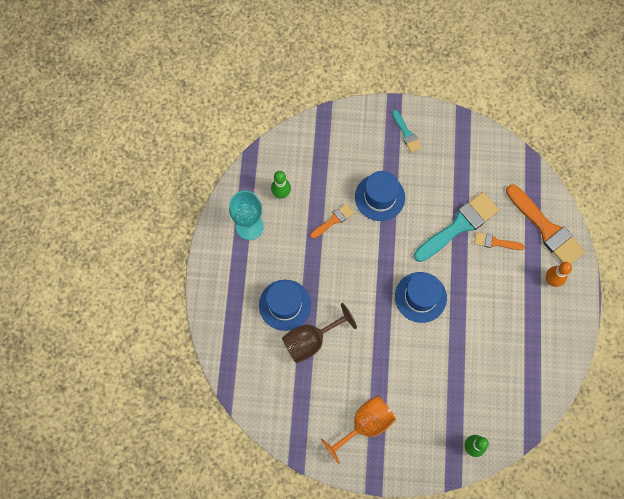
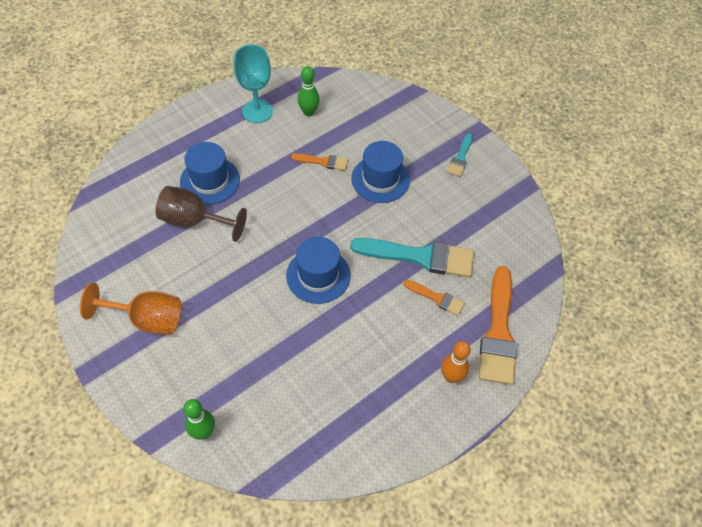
camera: 45 degrees right, 15 degrees down
(495, 242) = (437, 298): orange brush -> orange brush turned 150 degrees clockwise

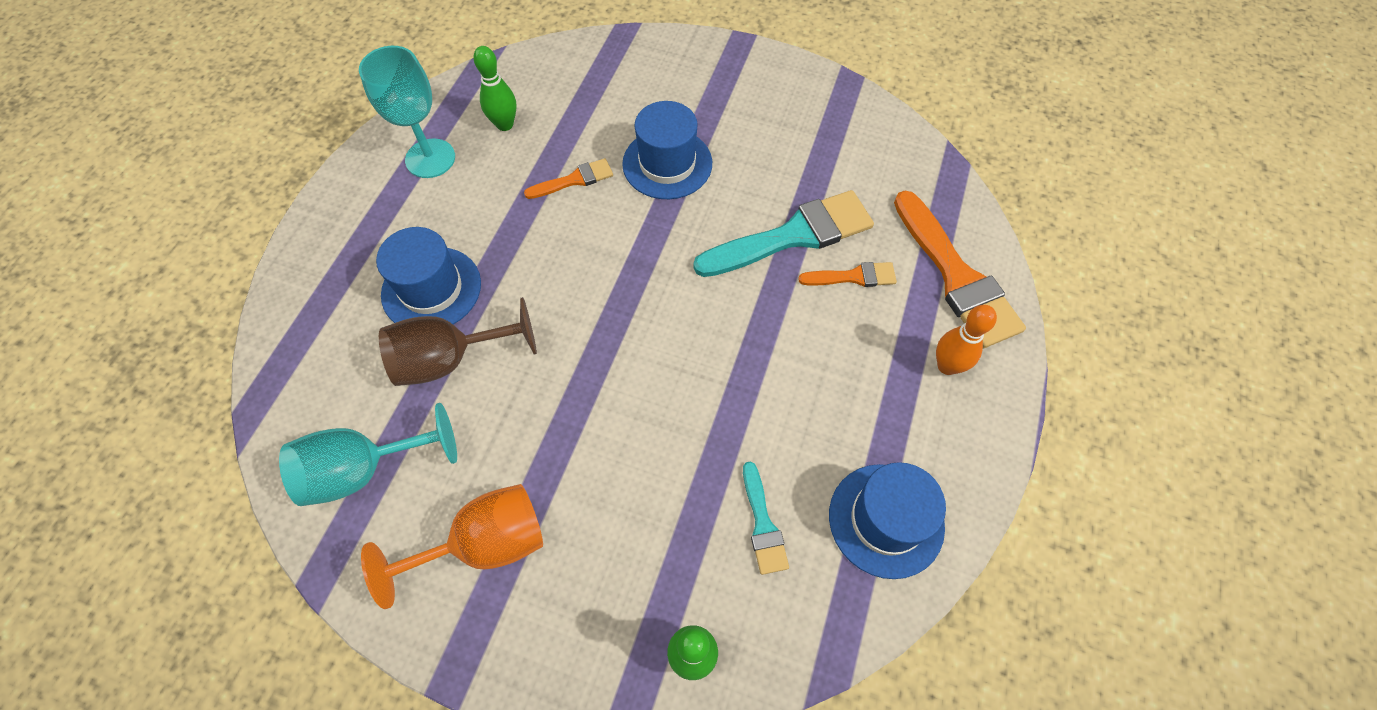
camera: 30 degrees left, 5 degrees up
(119, 251) = (365, 469): none -> turquoise goblet
(318, 275) = (683, 335): blue hat -> blue hat (886, 520)
(460, 158) = (745, 86): turquoise brush -> turquoise brush (763, 524)

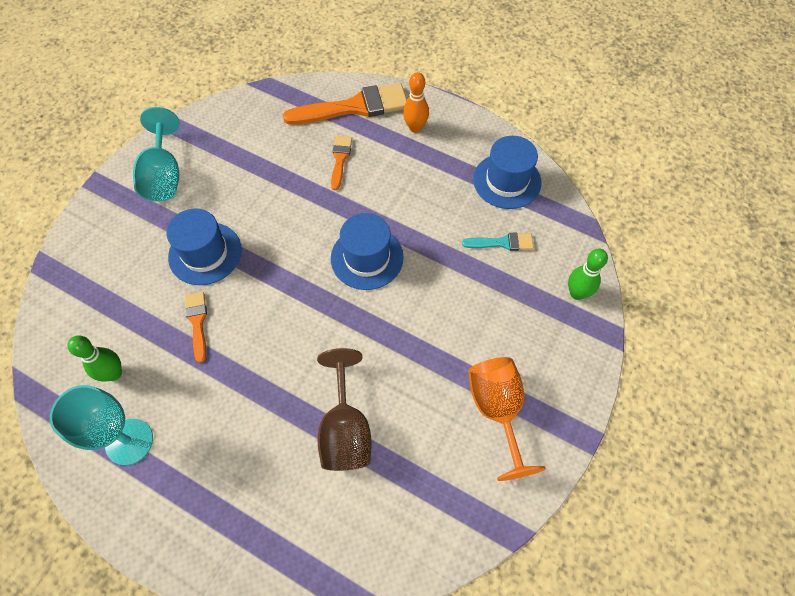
camera: 80 degrees left, 0 degrees up
(365, 469) = (428, 498): turquoise goblet -> turquoise goblet (164, 175)
(431, 289) = (274, 443): blue hat -> blue hat (367, 258)
(793, 236) = (297, 186): turquoise brush -> none

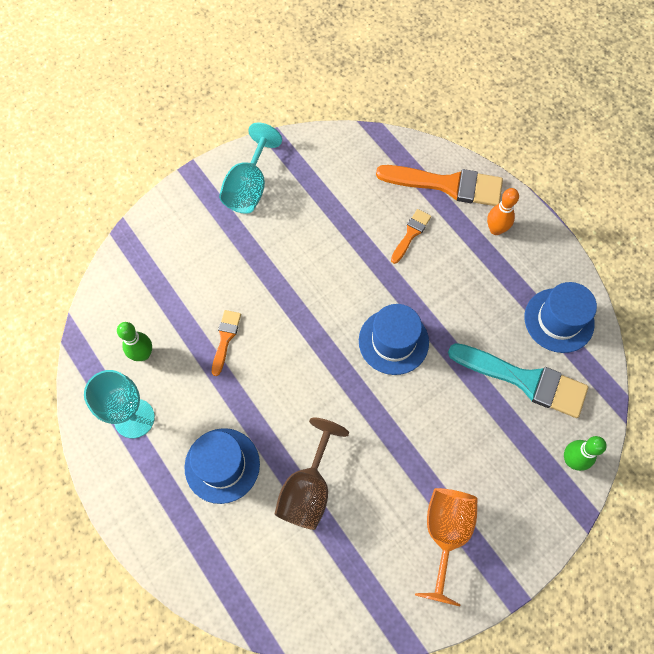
camera: 25 degrees right, 5 degrees up
(205, 253) = (256, 277): blue hat -> blue hat (222, 465)
(502, 243) = (524, 380): turquoise brush -> turquoise brush, size x1.99

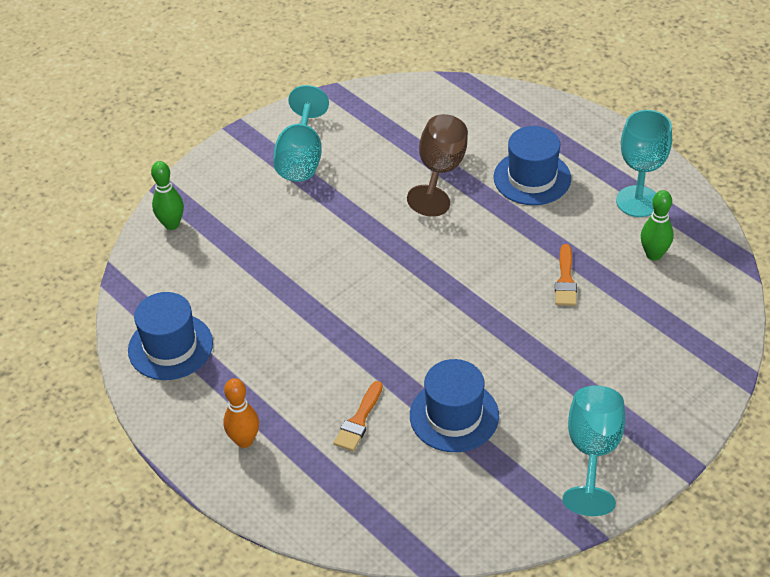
camera: 175 degrees right, 20 degrees down
(393, 341) = (369, 301): blue hat -> blue hat (454, 415)
(445, 534) = (301, 157): orange goblet -> turquoise goblet
(447, 185) = (313, 492): orange brush -> none
(524, 380) = (216, 284): turquoise brush -> none

